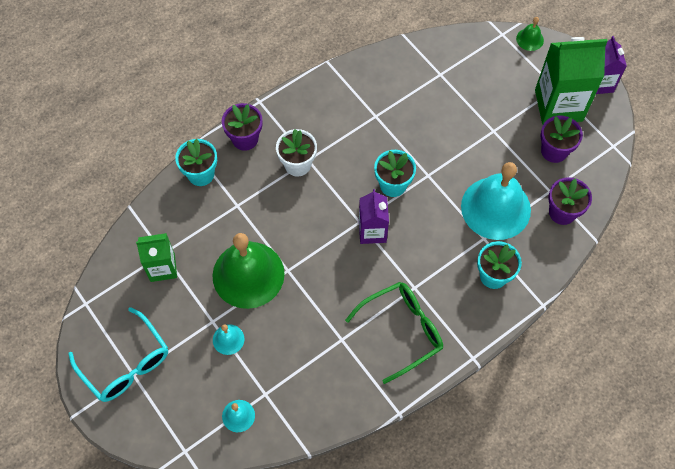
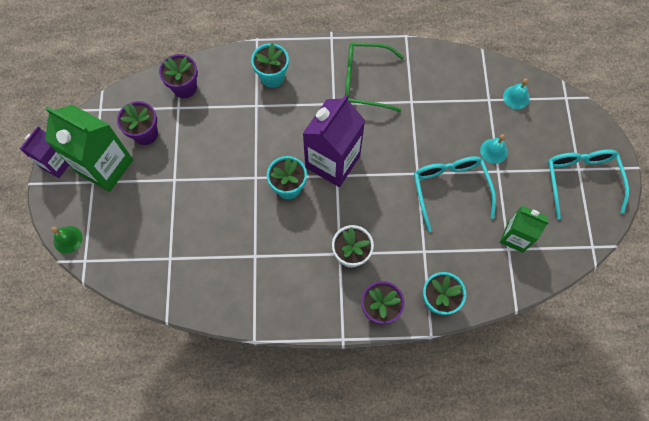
camera: 145 degrees left, 5 degrees up
(248, 274) = (450, 189): green bell -> turquoise glasses
(372, 231) = (332, 161): purple carton -> purple carton, size x1.69
(495, 208) = (228, 120): turquoise bell -> none

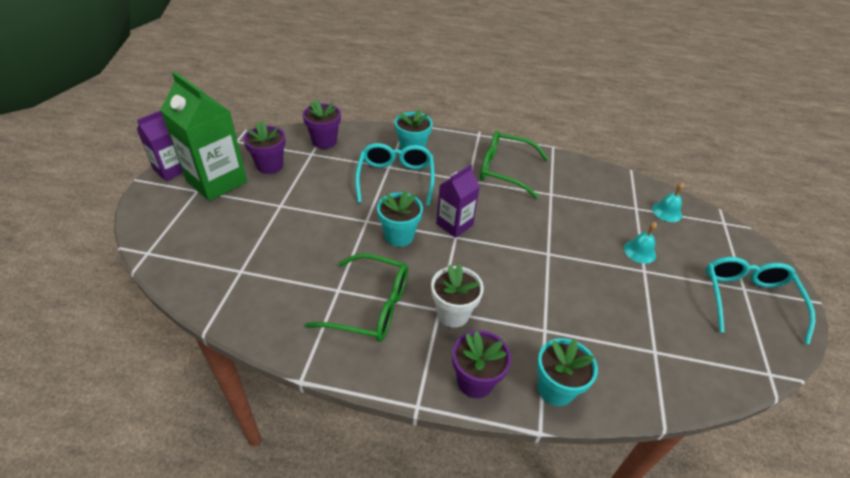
camera: 10 degrees right, 25 degrees down
(68, 239) = (142, 231): green bell -> none
(286, 265) = (371, 306): none -> green glasses
(332, 161) = (454, 224): purple carton -> purple carton, size x0.59
(450, 189) = (584, 275): turquoise glasses -> turquoise glasses (395, 179)
(515, 237) = (664, 340): green carton -> none

